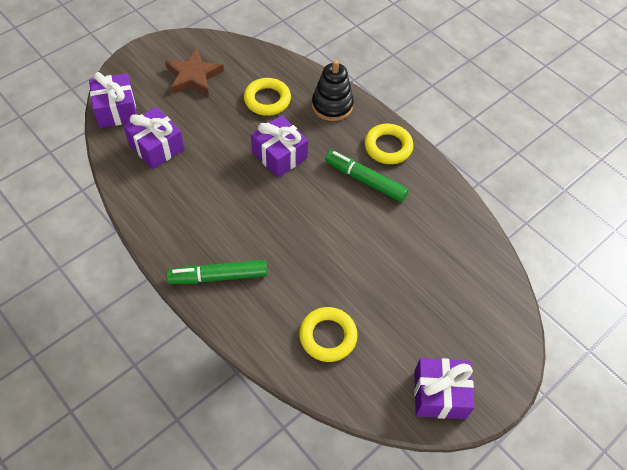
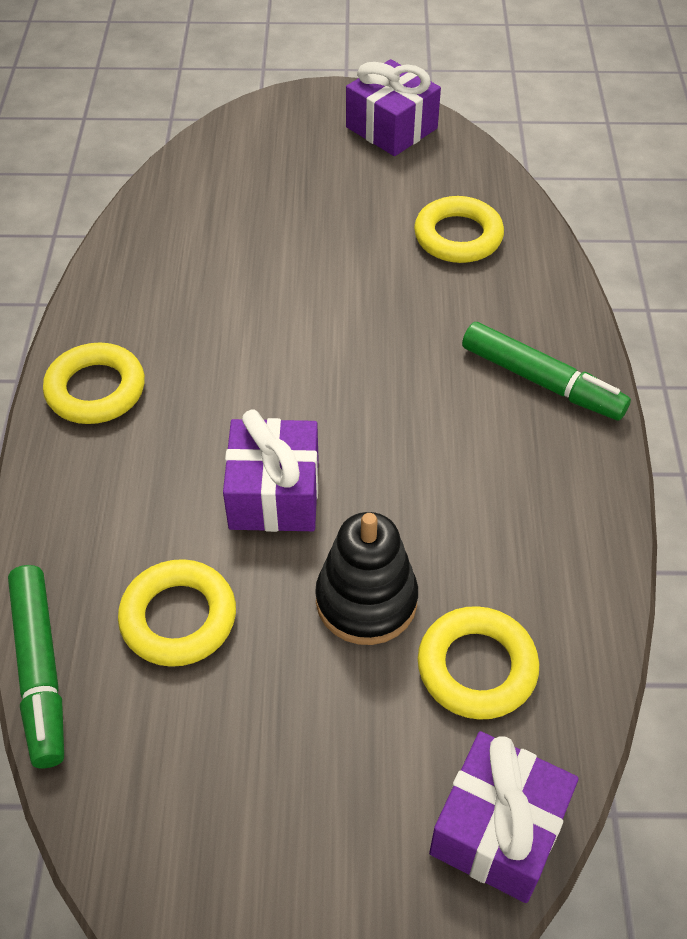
camera: 135 degrees left, 5 degrees down
(156, 147) = (476, 667): purple gift -> yellow ring
(194, 76) = (261, 795): brown star -> none
(332, 105) = (85, 520): black stacking toy -> black stacking toy (366, 600)
(365, 180) = (193, 367): green marker -> green marker (40, 670)

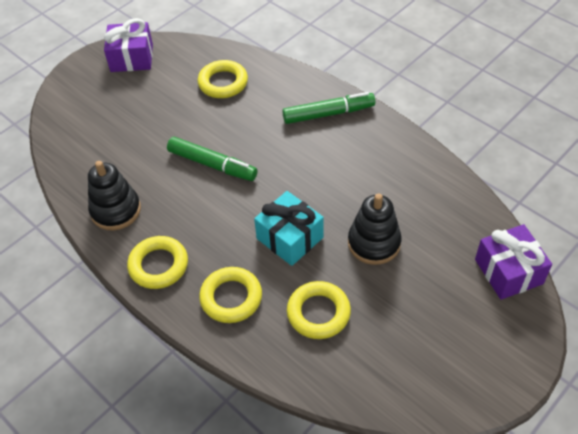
camera: 45 degrees left, 0 degrees up
(40, 670) = (295, 381): green marker -> green marker (212, 164)
(139, 289) = (116, 210): none -> black stacking toy
(274, 494) = (290, 238): purple gift -> turquoise gift
(476, 667) = (437, 229): yellow ring -> yellow ring (231, 298)

